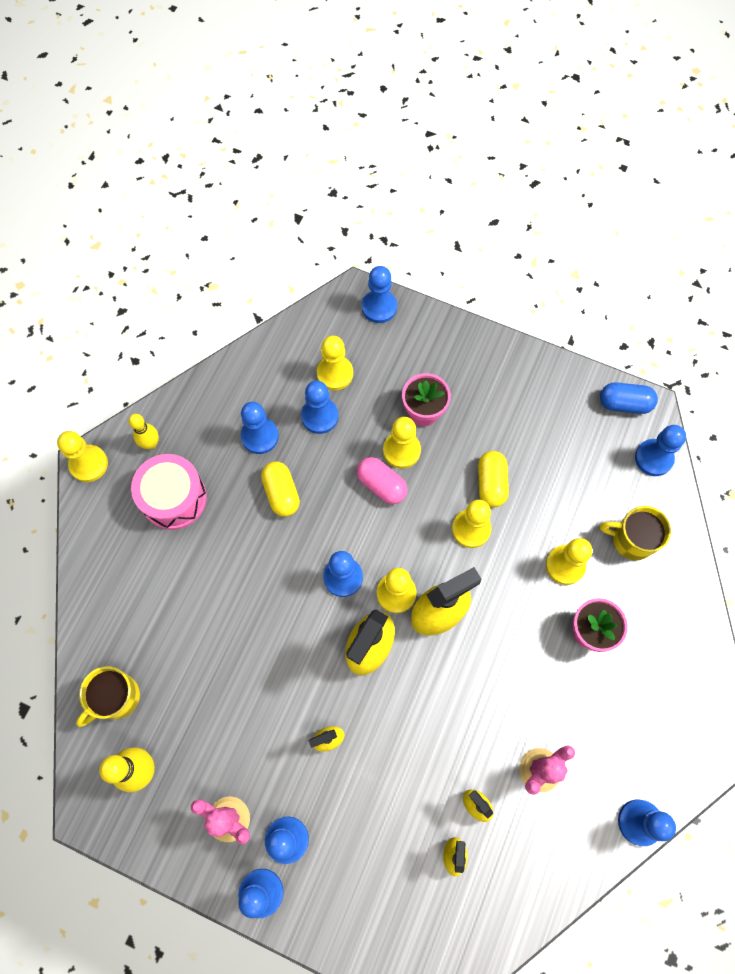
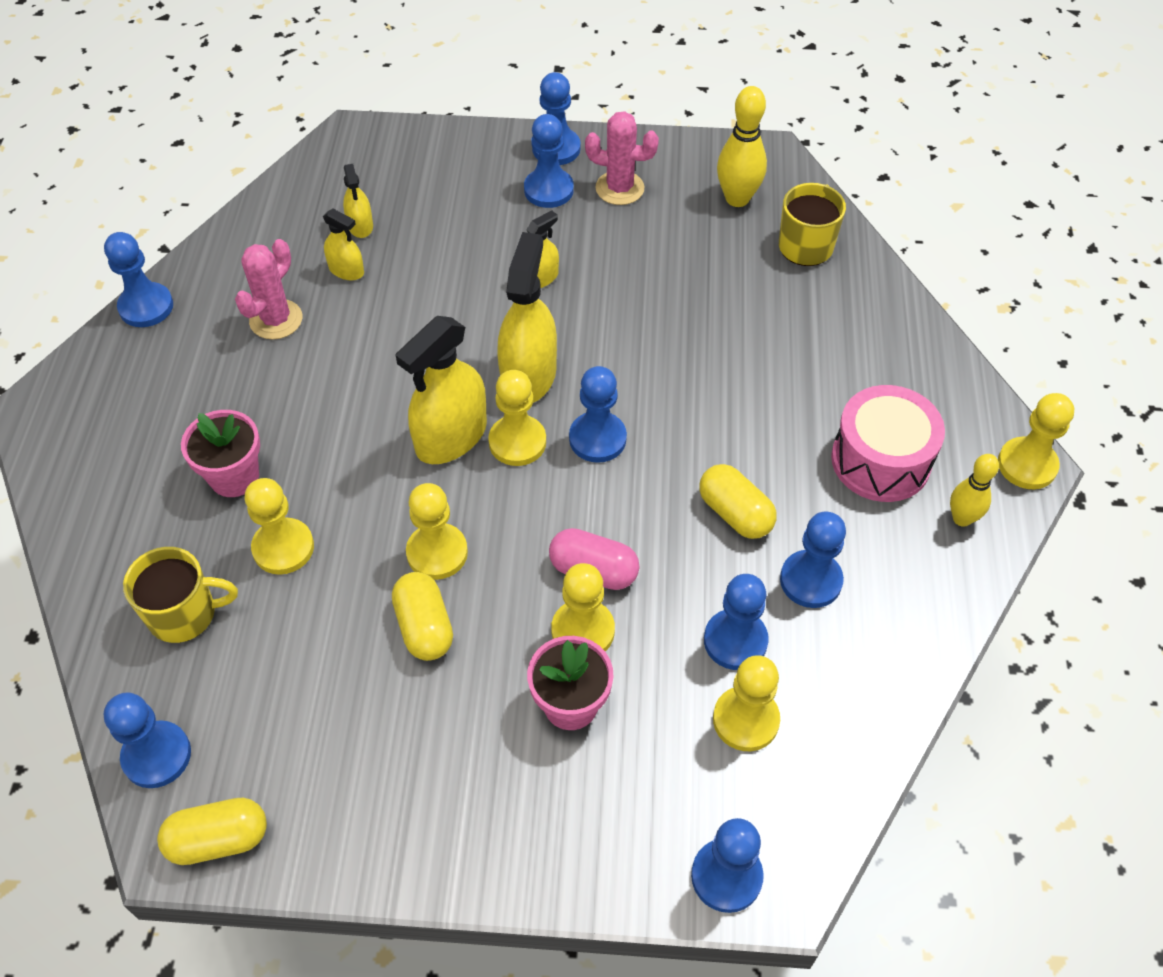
camera: 160 degrees right, 15 degrees down
(624, 404) = (219, 839): blue capsule -> yellow capsule

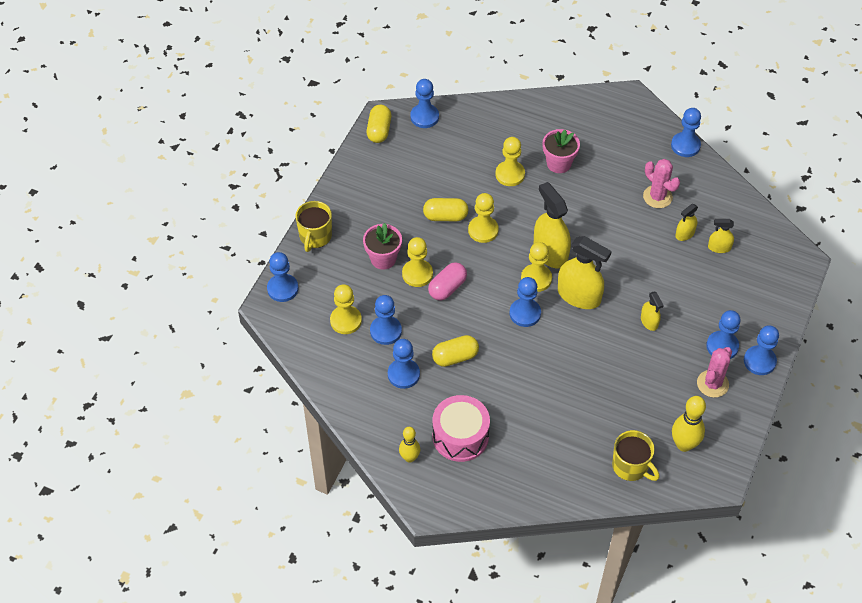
camera: 110 degrees right, 0 degrees up
(184, 614) = (489, 135): yellow mug -> yellow mug (315, 236)
(1027, 465) = (429, 506): yellow pawn -> none

